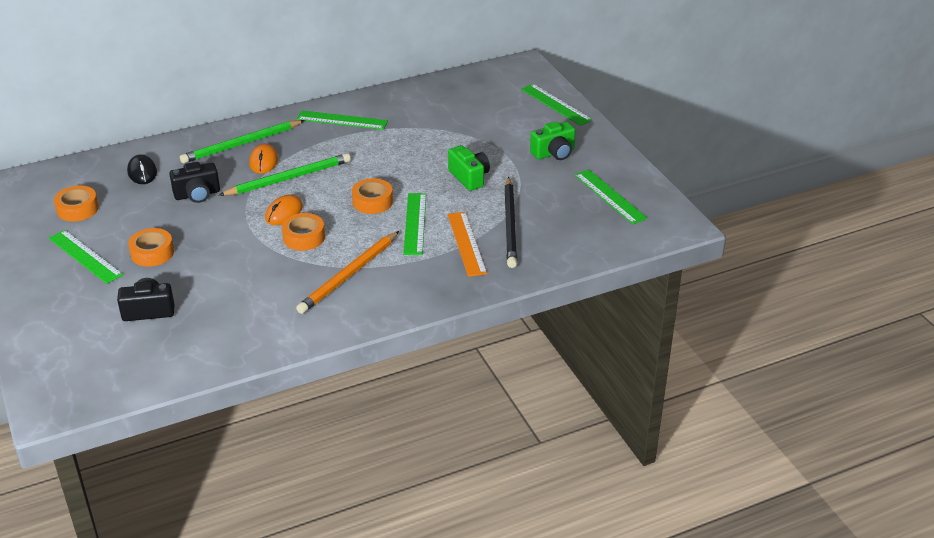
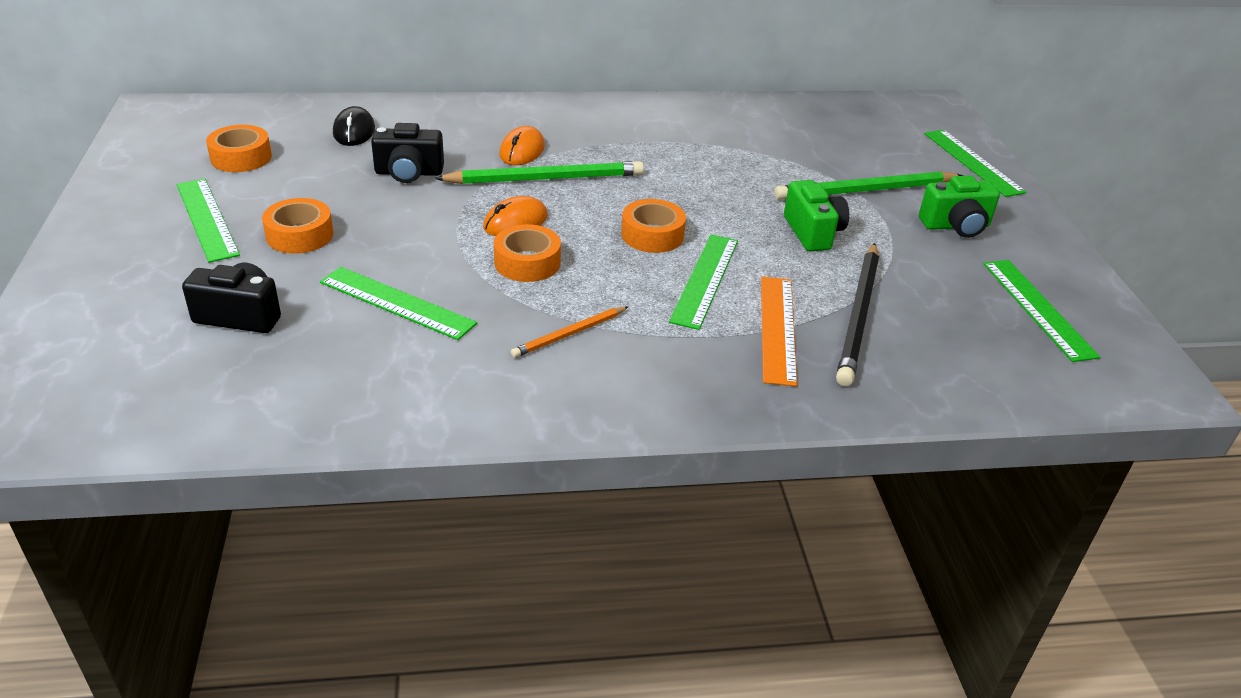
camera: 15 degrees right, 0 degrees up
(241, 144) = (503, 124): green pencil -> green pencil (865, 191)
(342, 120) = (654, 123): green ruler -> green ruler (396, 303)
(349, 275) = (569, 334): orange pencil -> orange pencil, size x0.55

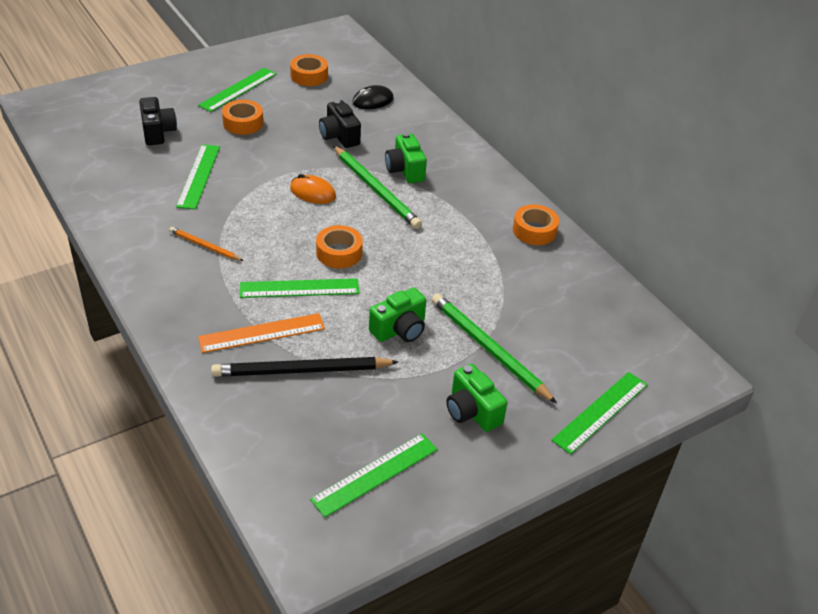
camera: 65 degrees right, 5 degrees up
(522, 151) = (405, 170): orange mouse -> green camera
(527, 262) = (270, 210): orange tape -> orange tape (534, 231)

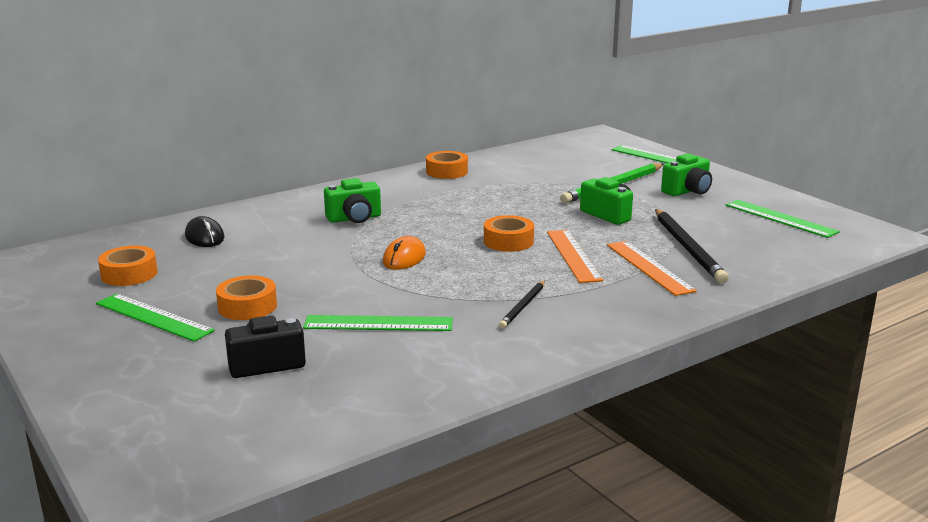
camera: 90 degrees left, 20 degrees down
(204, 246) = (523, 306): orange pencil -> black pencil
(299, 288) = (573, 255): green ruler -> orange ruler
(339, 136) = (284, 250): black camera -> none
(376, 190) = (393, 229): green pencil -> none

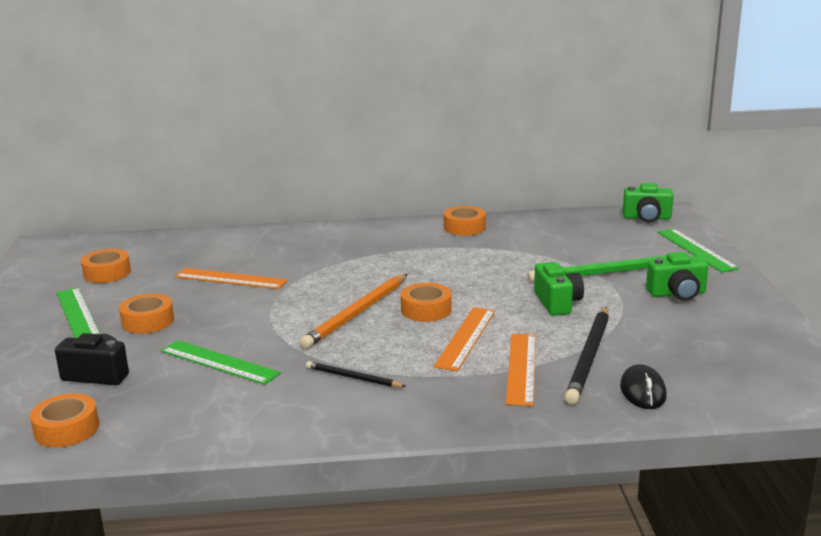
camera: 30 degrees right, 0 degrees up
(204, 237) = (196, 252): black mouse -> black mouse (642, 391)
(280, 253) = (230, 279): none -> orange ruler
(307, 417) = (66, 429): none -> orange tape
(354, 218) = (327, 259): green camera -> green camera (646, 218)
(404, 258) = (317, 306): orange mouse -> none
(451, 257) = (357, 313): none -> orange pencil
(523, 306) = (353, 378): black pencil -> black pencil turned 60 degrees clockwise
(780, 218) = (740, 347): green ruler -> none

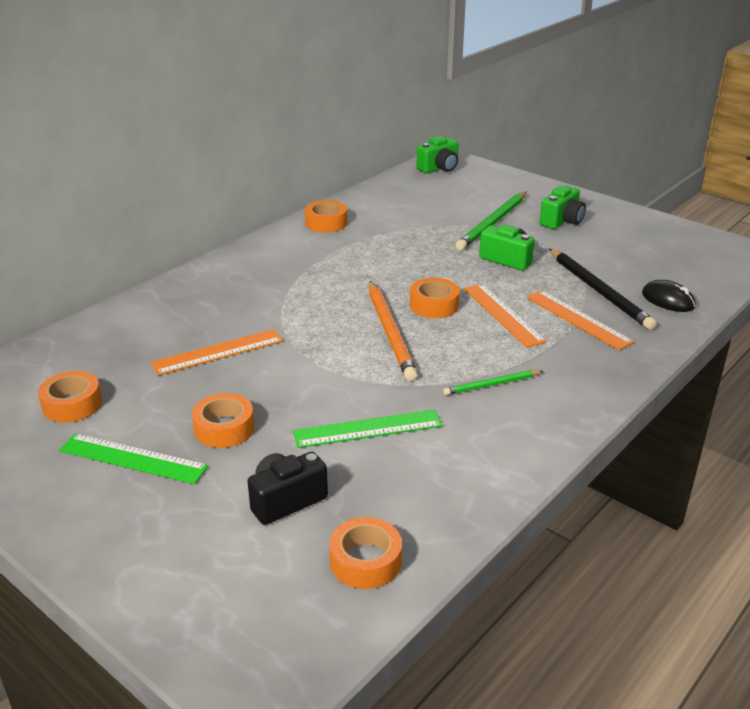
camera: 45 degrees left, 10 degrees up
(353, 378) = (492, 385): black pencil -> green pencil
(696, 250) = (514, 183): green ruler -> none

